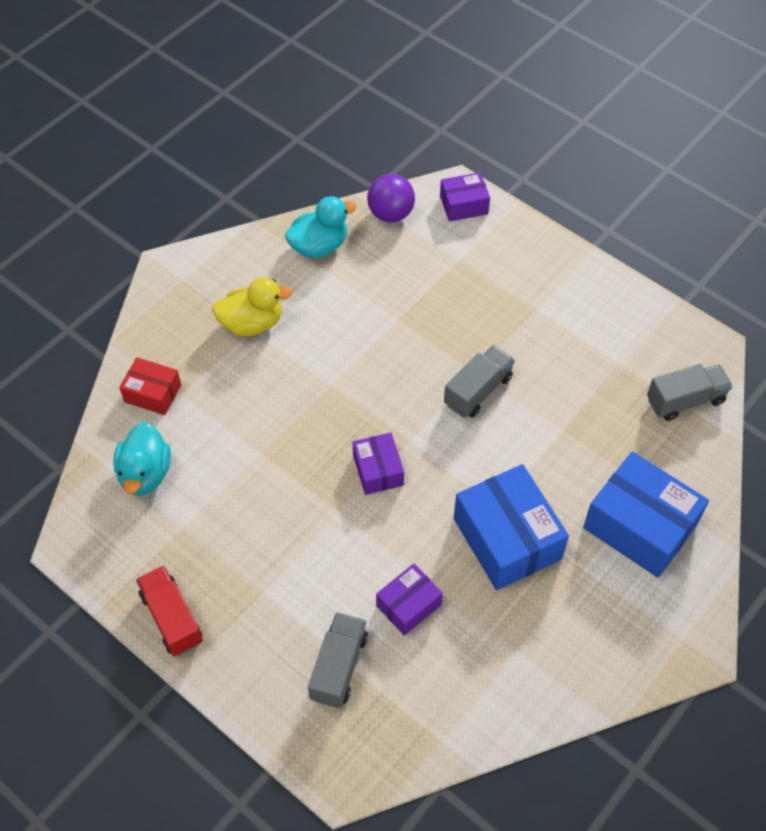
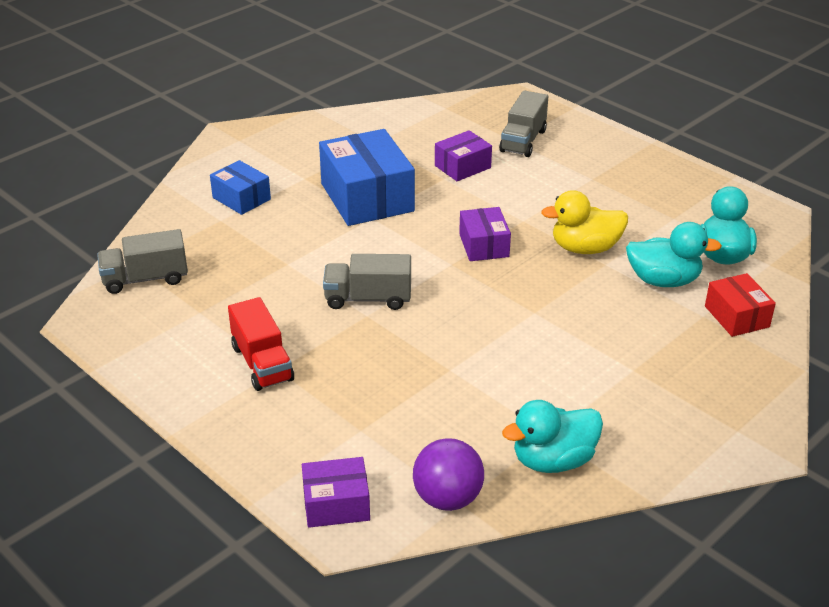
camera: 175 degrees left, 20 degrees down
(153, 393) = (736, 316): red box -> red box turned 45 degrees clockwise
(172, 618) = (668, 170): red truck -> red truck (262, 363)
(209, 434) = (663, 280): none -> turquoise duck
(252, 323) = (634, 375): yellow duck -> yellow duck (585, 248)
(478, 391) = (368, 299): grey truck -> grey truck turned 45 degrees clockwise
(640, 526) = (241, 198): blue box -> blue box, size x0.55

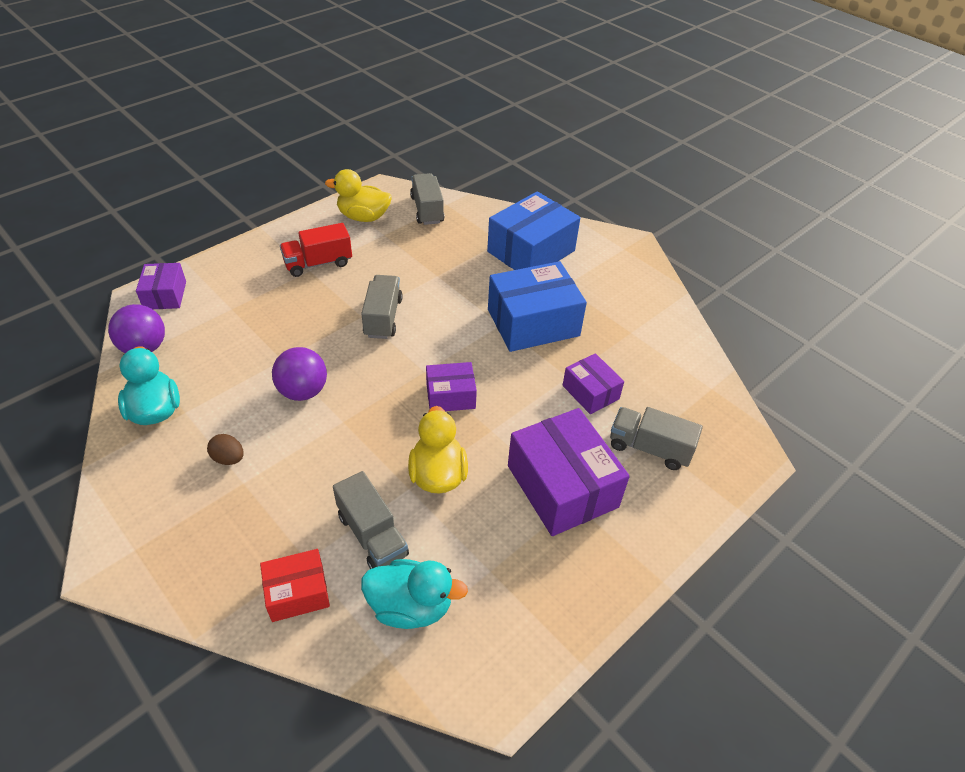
camera: 90 degrees right, 10 degrees up
(156, 333) = (363, 217): none -> yellow duck
(241, 198) = (531, 251): blue box -> blue box, size x1.82
(497, 345) = (303, 391): none -> purple ball
(577, 183) = (562, 486): none -> purple box
(606, 385) = (229, 458): none -> brown egg
(663, 280) = (372, 535): turquoise duck -> grey truck

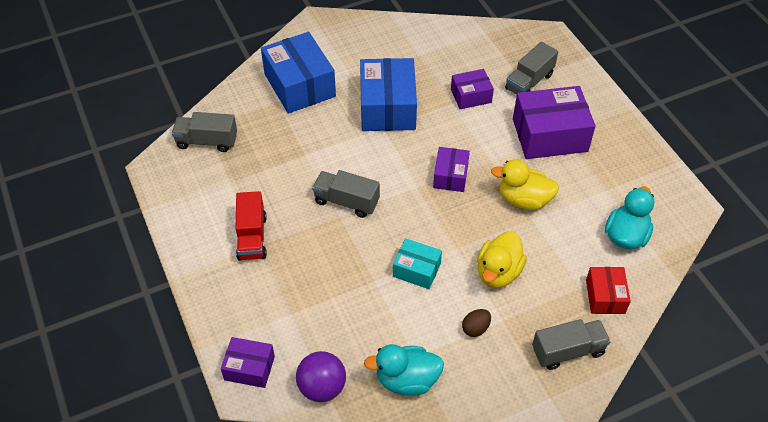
camera: 70 degrees left, 5 degrees up
(303, 391) = (416, 270): purple ball -> turquoise box
(363, 217) = (195, 191): yellow duck -> yellow duck (498, 272)
(372, 535) = (567, 247): grey truck -> grey truck (568, 351)

